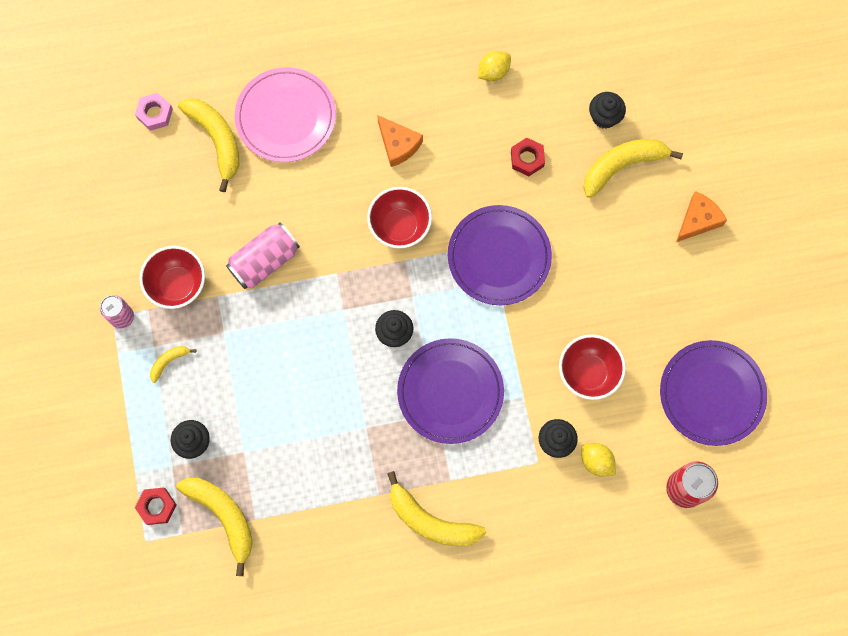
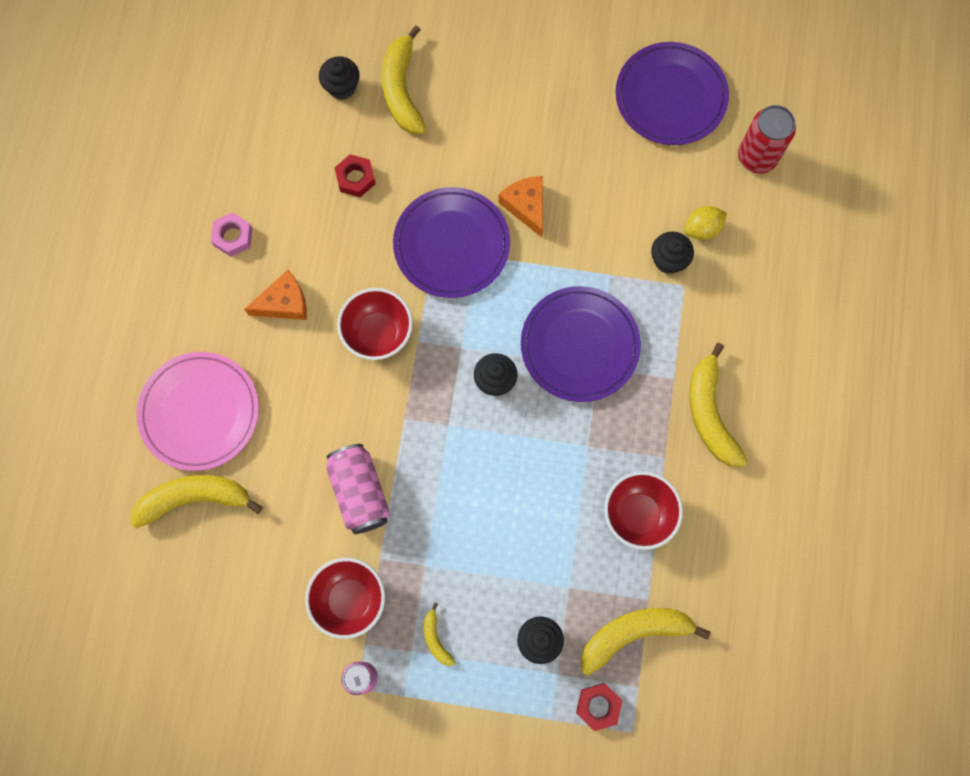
camera: 70 degrees left, 0 degrees up
(155, 114) = (131, 560): pink nut -> pink nut (233, 237)
(431, 520) = (710, 413): yellow banana -> yellow banana turned 120 degrees clockwise
(493, 72) = (243, 176): yellow lemon -> none
(588, 373) = (608, 203): red bowl -> red bowl (638, 514)
(698, 220) = (488, 42): orange cheese -> orange cheese (526, 206)

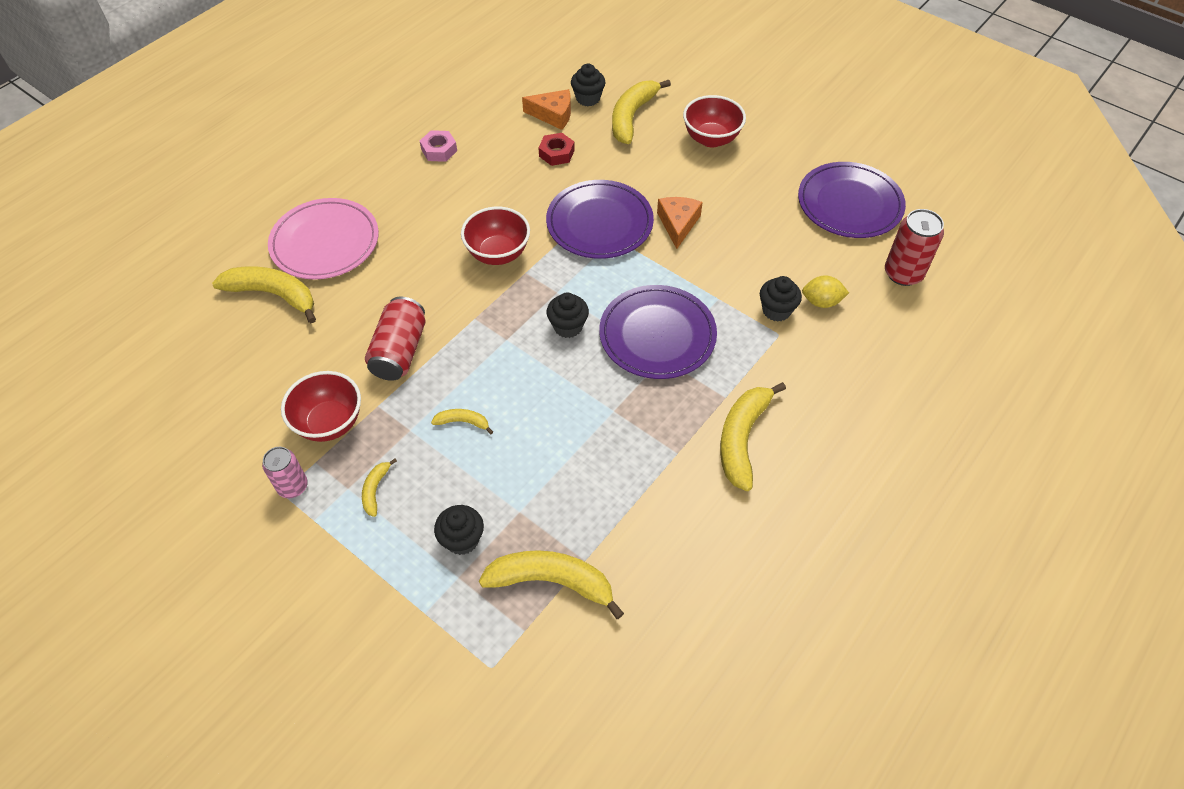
camera: 30 degrees right, 20 degrees down
(284, 303) = (443, 204): orange cheese -> orange cheese (553, 115)
(359, 492) = (399, 351): pink can -> red can
(466, 531) = (463, 422): none -> yellow banana
(598, 706) = (475, 626): red nut -> none
(638, 514) = (622, 485): red bowl -> red bowl (711, 139)

